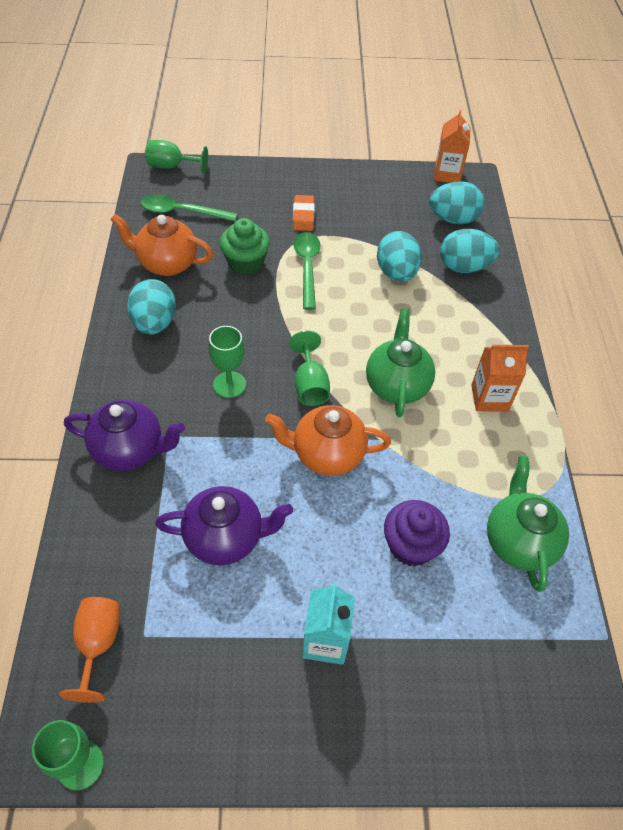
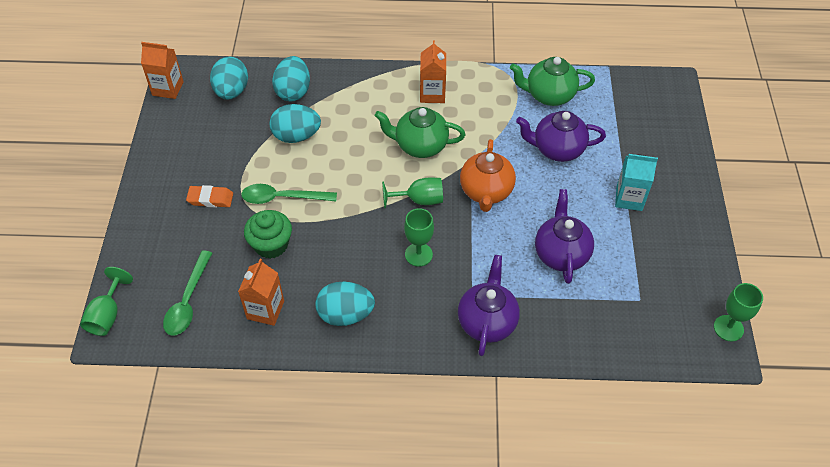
camera: 85 degrees left, 0 degrees up
(98, 644) = (650, 327): orange goblet -> none
(166, 264) = (265, 310): orange teapot -> orange carton
(411, 545) = (557, 149): purple cupcake -> purple teapot

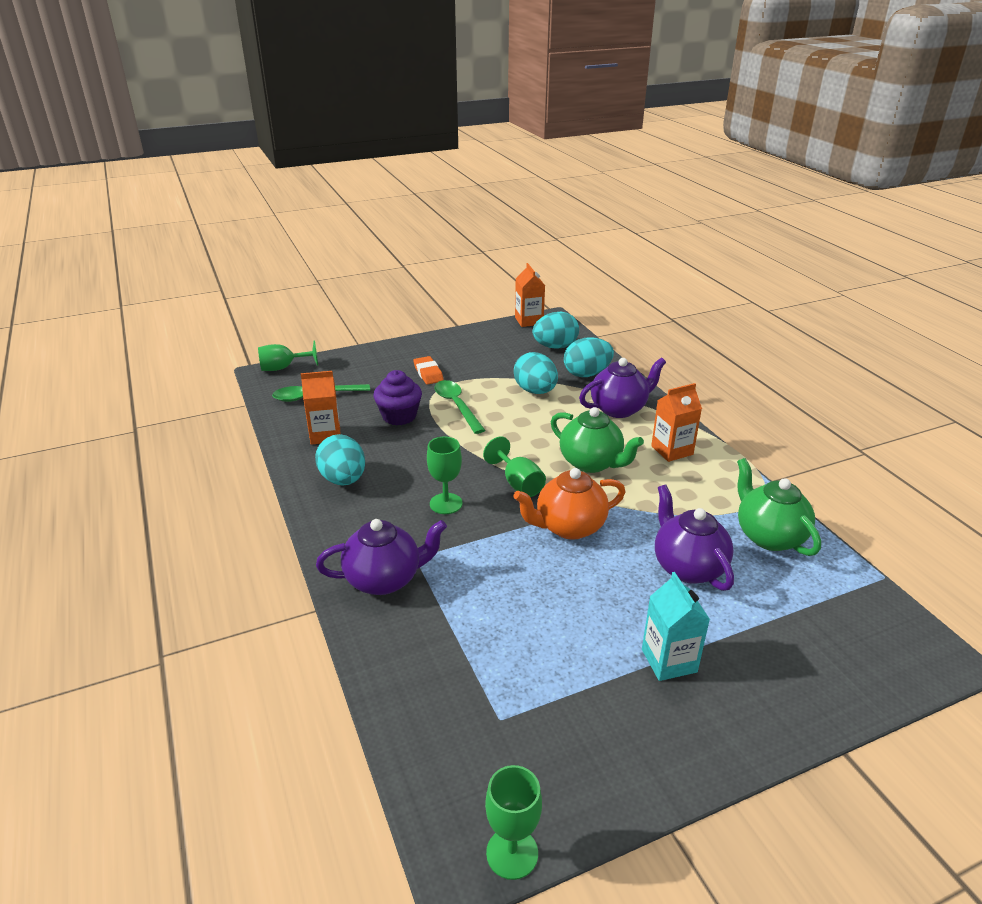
camera: 65 degrees right, 20 degrees down
(271, 245) = (399, 416): green cupcake -> purple cupcake
(420, 146) = (591, 463): green teapot -> green teapot turned 150 degrees clockwise
(561, 254) = (523, 615): purple teapot -> purple teapot (619, 409)

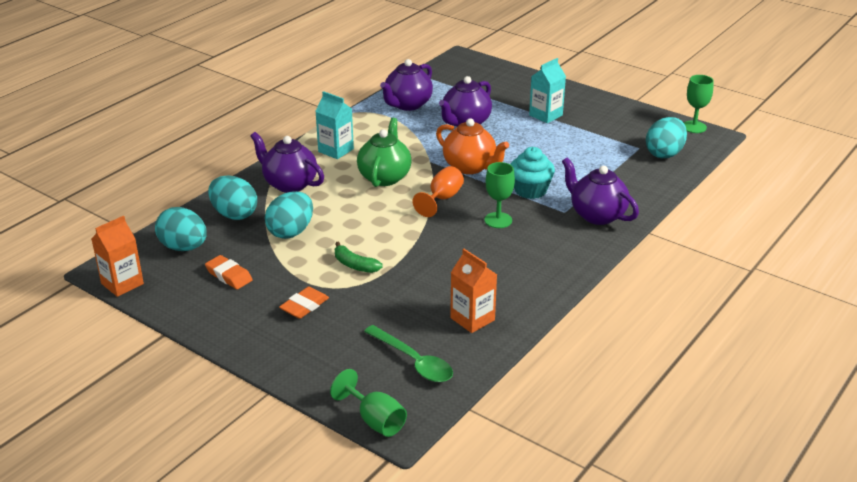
camera: 120 degrees left, 0 degrees up
(343, 480) = (522, 278): turquoise egg -> turquoise egg (664, 153)
(399, 416) = (402, 290): purple cupcake -> none
(457, 406) = (354, 265): green spoon -> green banana
(481, 551) = (530, 190): none -> turquoise cupcake
(499, 355) = (229, 275): none -> orange eraser
(518, 483) = (442, 199): green goblet -> orange goblet
(672, 450) = (336, 150): orange carton -> turquoise carton
(768, 536) = (407, 105): green teapot -> purple teapot

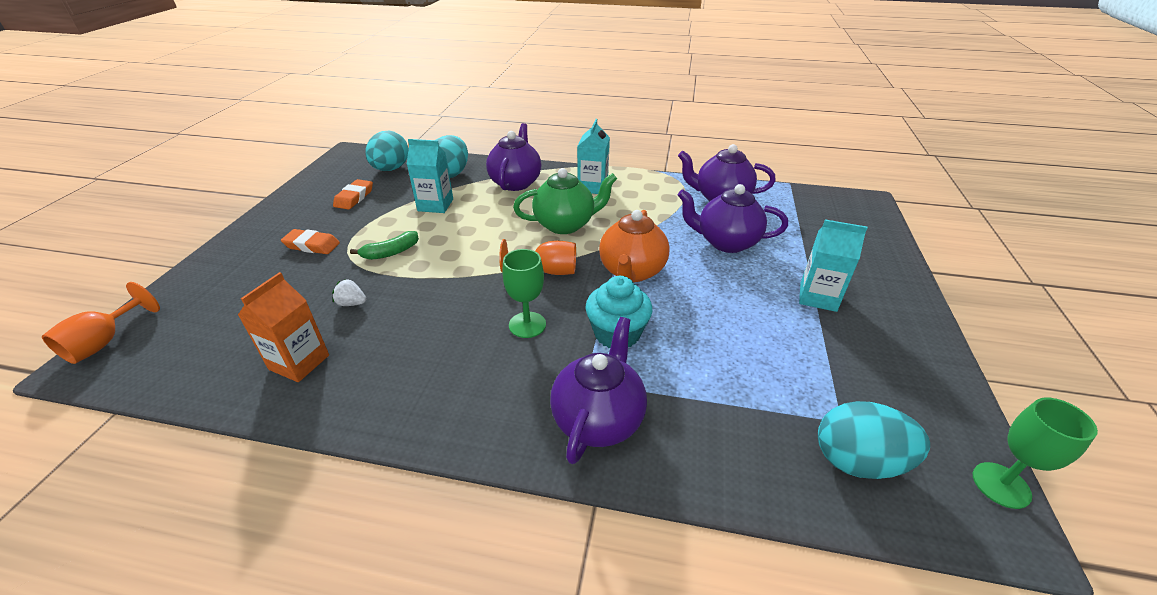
camera: 65 degrees right, 5 degrees up
(122, 284) = (332, 162): orange carton -> none
(291, 232) = (435, 205): turquoise egg -> turquoise carton
(354, 265) = (390, 252): green banana -> green banana turned 135 degrees counterclockwise
(375, 420) = (105, 342): green goblet -> orange goblet
(413, 361) = (211, 339): green spoon -> none
(416, 291) = (352, 303): none -> white strawberry

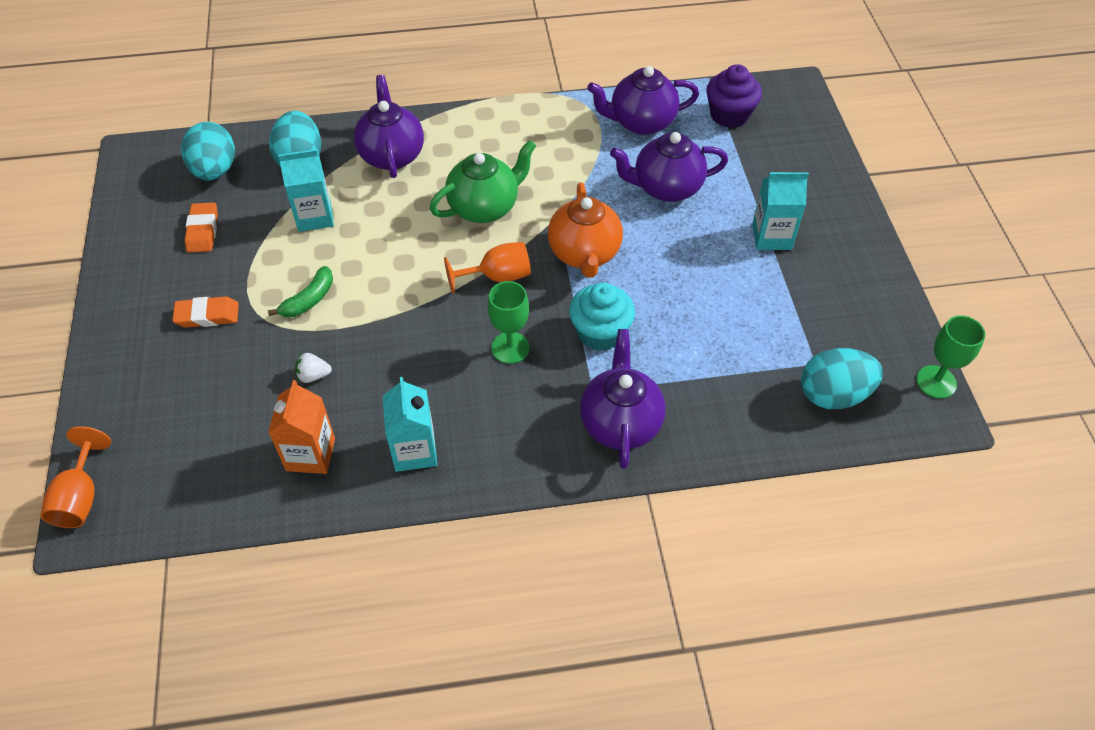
camera: 20 degrees left, 15 degrees up
(592, 187) = (488, 139): turquoise carton -> turquoise carton (414, 451)
(800, 207) = (729, 115): none -> purple cupcake

